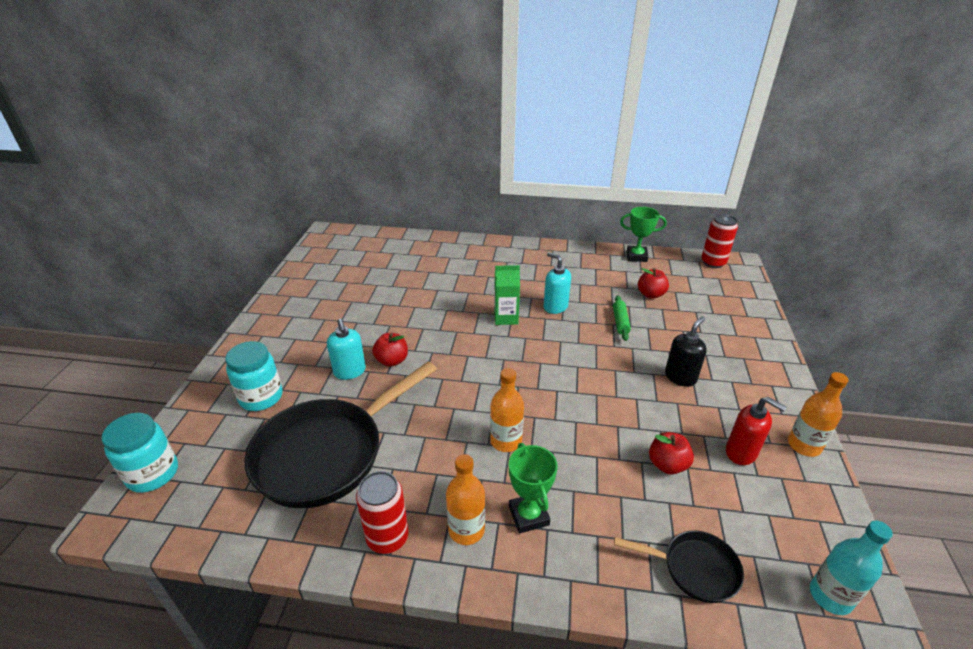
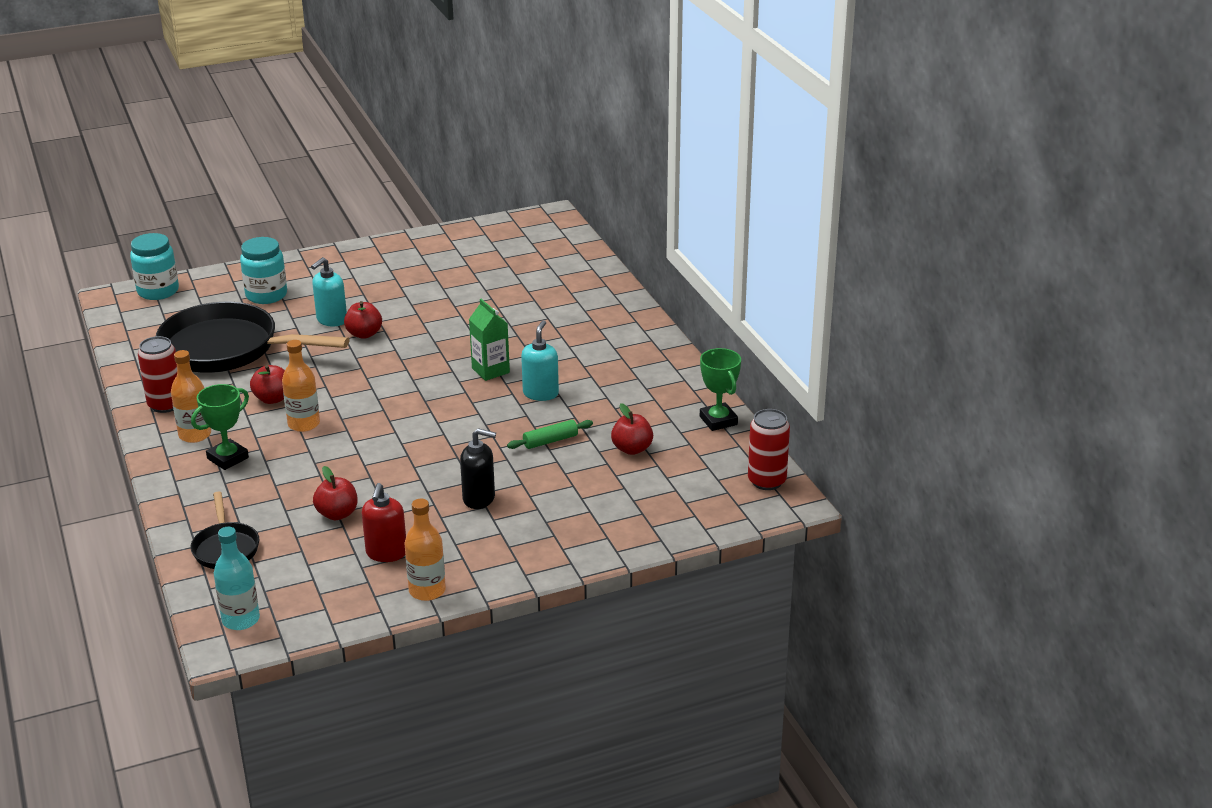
camera: 60 degrees right, 5 degrees down
(446, 449) = (272, 399): none -> red apple

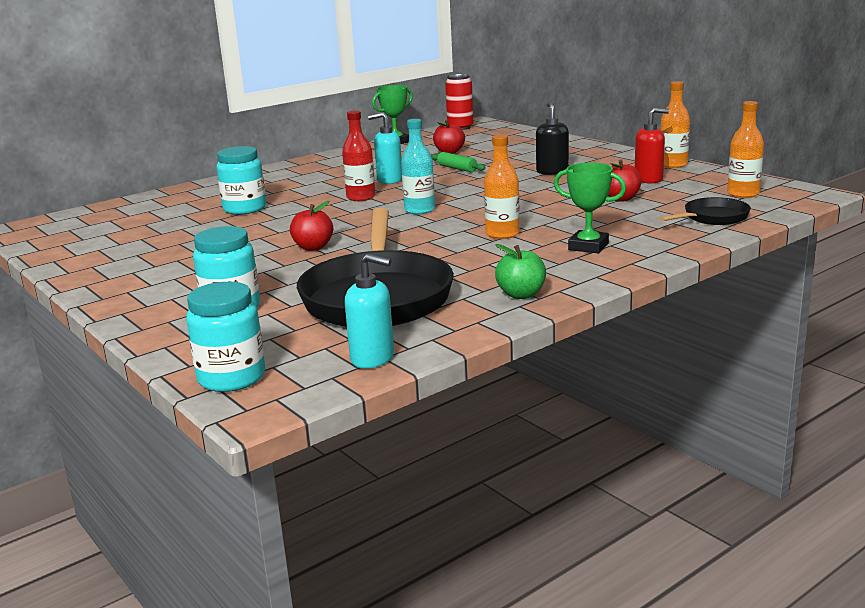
camera: 105 degrees left, 10 degrees down
(166, 405) = (521, 294): red can -> green apple
(195, 435) = (564, 268): orange bottle -> orange bottle (743, 194)
(241, 620) = (783, 196): turquoise bottle -> turquoise bottle (419, 210)
(272, 399) = (468, 254): red apple -> none
(331, 320) = (287, 266): turquoise soap dispenser -> turquoise soap dispenser (373, 358)
(490, 370) = (361, 197): green carton -> red bottle
(510, 310) = (244, 209): none -> turquoise jar

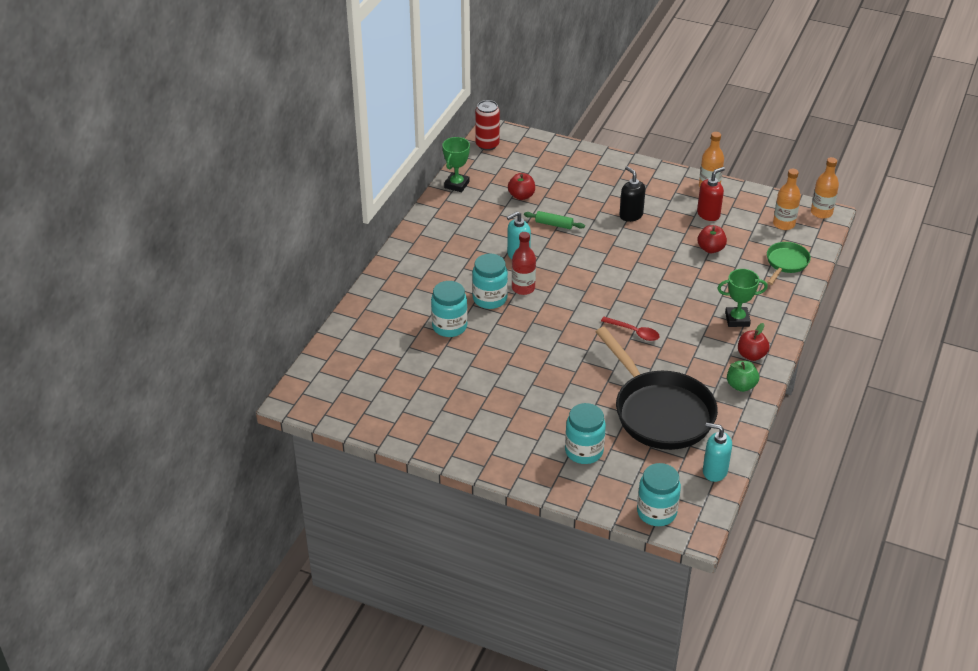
camera: 30 degrees left, 20 degrees up
(313, 247) = (560, 367): red apple -> red apple (751, 355)
(315, 199) = (489, 299): none -> turquoise jar
(373, 358) = (714, 471): turquoise soap dispenser -> turquoise soap dispenser turned 150 degrees counterclockwise
(419, 210) = (586, 297): turquoise bottle -> none
(439, 238) = (634, 332): none -> red spoon
(502, 234) = (671, 317): orange bottle -> orange bottle (821, 212)
(712, 218) = (786, 263): black pan -> green pan

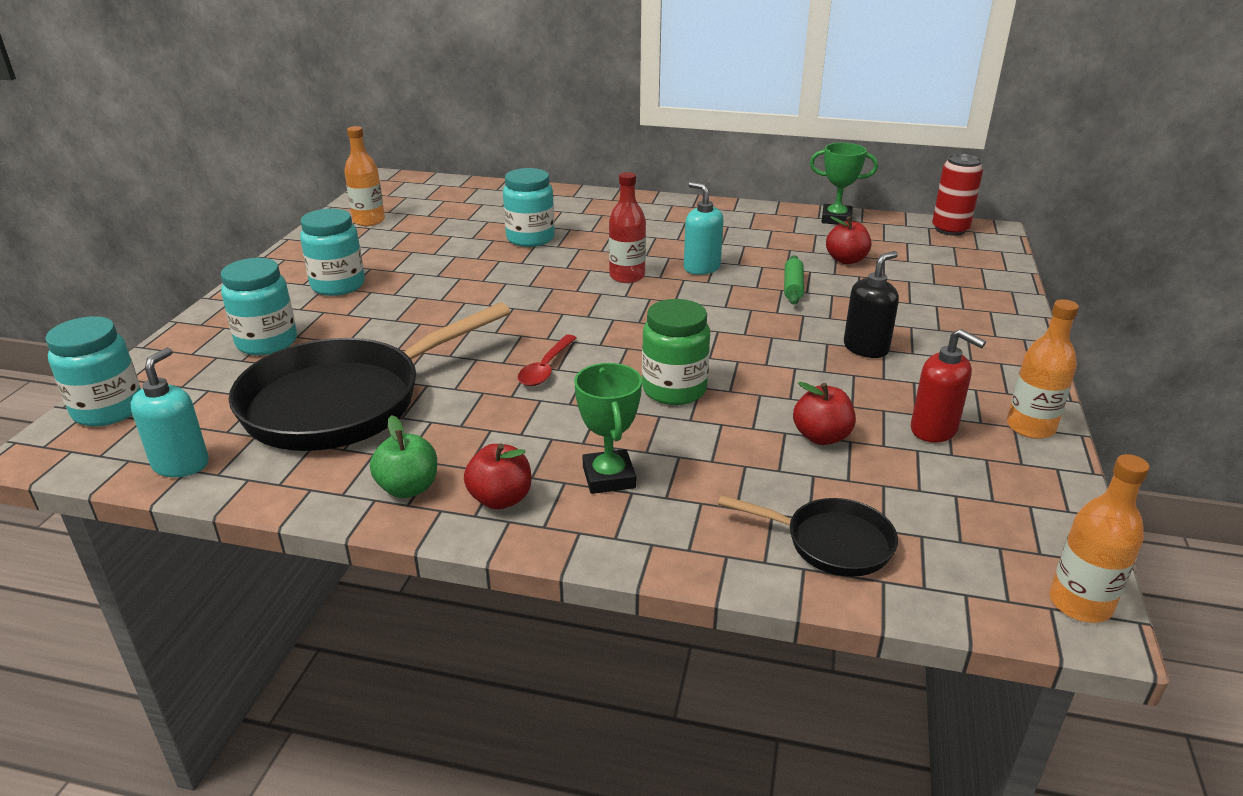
camera: 80 degrees right, 10 degrees down
(489, 299) = (595, 257): turquoise jar -> turquoise jar (338, 285)
(663, 288) = (674, 390): none -> green jar
(784, 224) = (979, 537): orange bottle -> orange bottle (369, 221)
(786, 263) = (831, 543): green pan -> black pan

